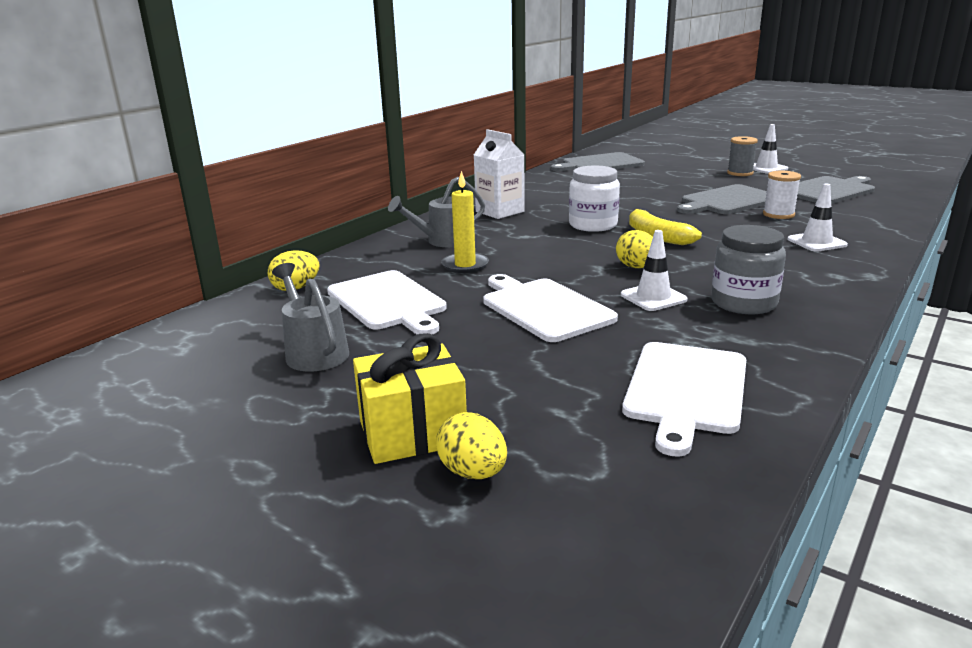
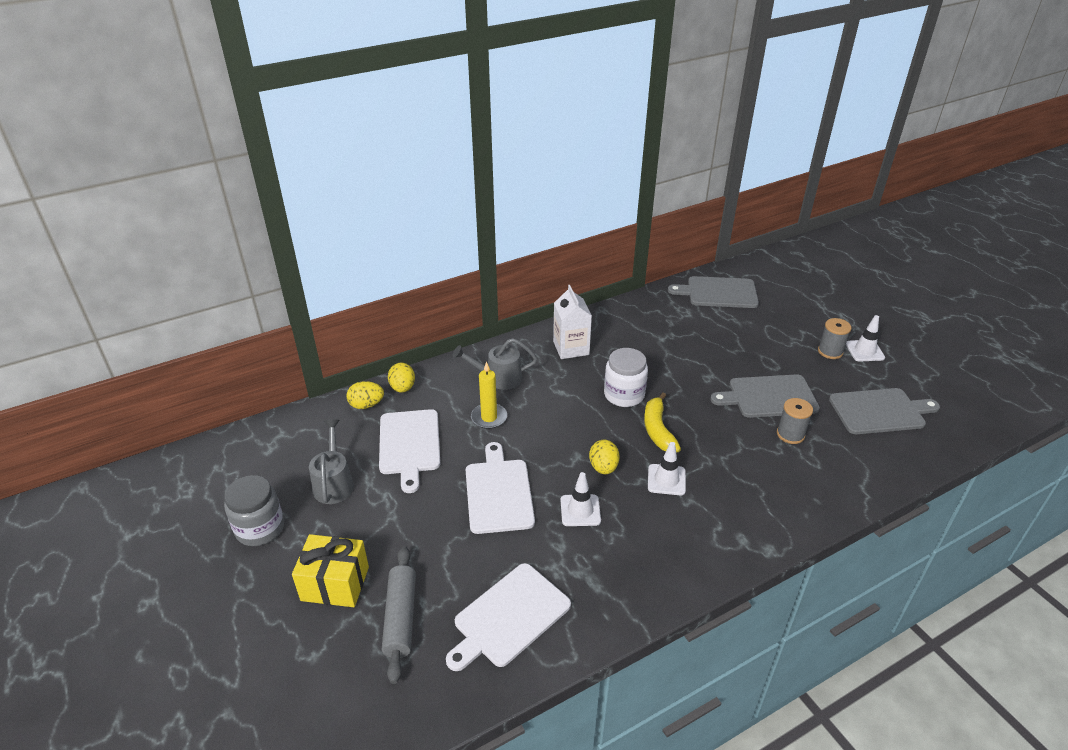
camera: 25 degrees right, 15 degrees up
(473, 472) = (341, 631): yellow egg -> yellow egg (402, 388)
(547, 433) = (401, 618): none -> grey rolling pin
(743, 303) = (636, 543): grey jar -> grey jar (260, 528)
(778, 214) = (790, 434): white spool -> grey spool
(816, 242) = (776, 488): white traffic cone -> white traffic cone (666, 480)

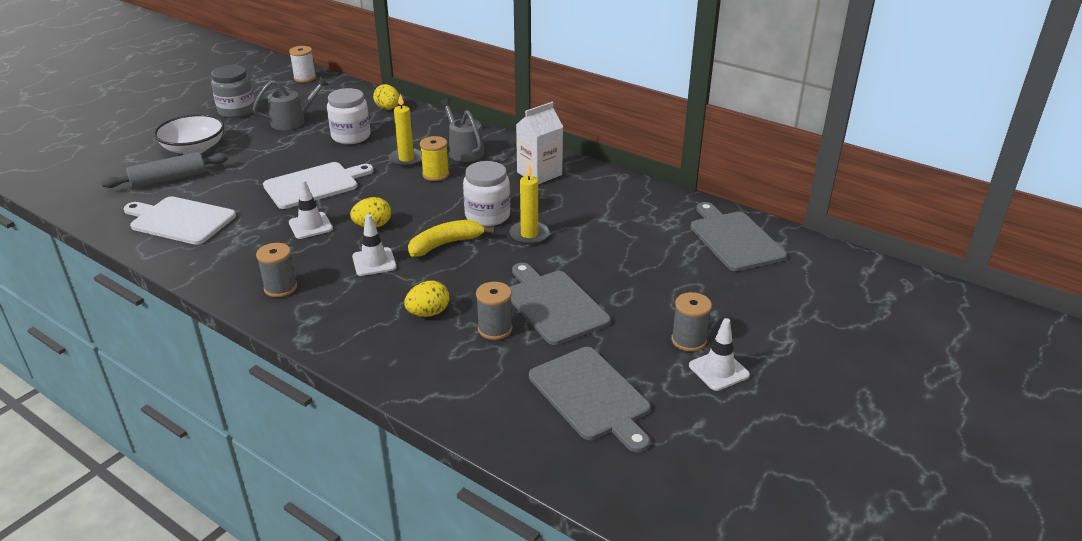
camera: 65 degrees right, 5 degrees down
(222, 452) = (305, 78): none -> white spool
(335, 583) = (194, 149): yellow gift -> white bowl
(402, 388) = (419, 116): yellow egg -> yellow egg (428, 313)
(409, 445) = (351, 136): white cutting board -> white jar
(533, 406) = (435, 174): none -> yellow spool
(666, 381) = (529, 234): none -> yellow candle
(683, 551) = (280, 288): none -> grey spool

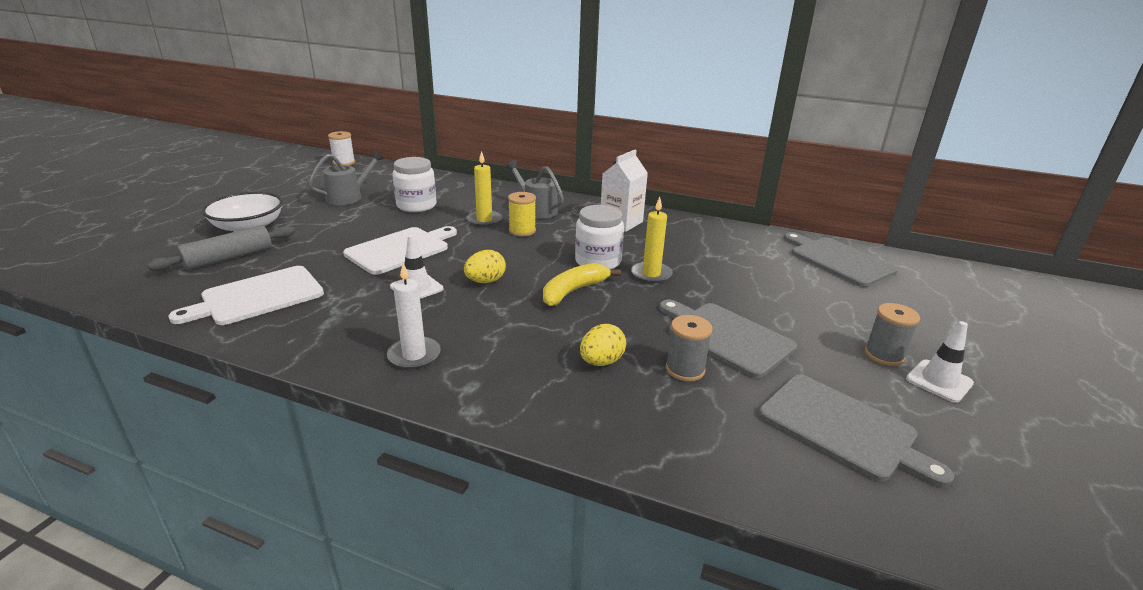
camera: 15 degrees left, 5 degrees down
(180, 220) = (257, 297): white cutting board -> white cutting board turned 45 degrees counterclockwise
(237, 111) = (284, 192): grey jar -> none
(280, 288) = (414, 355): grey spool -> white candle
(374, 262) = (508, 316): white traffic cone -> none
(388, 108) = (441, 181): yellow egg -> none

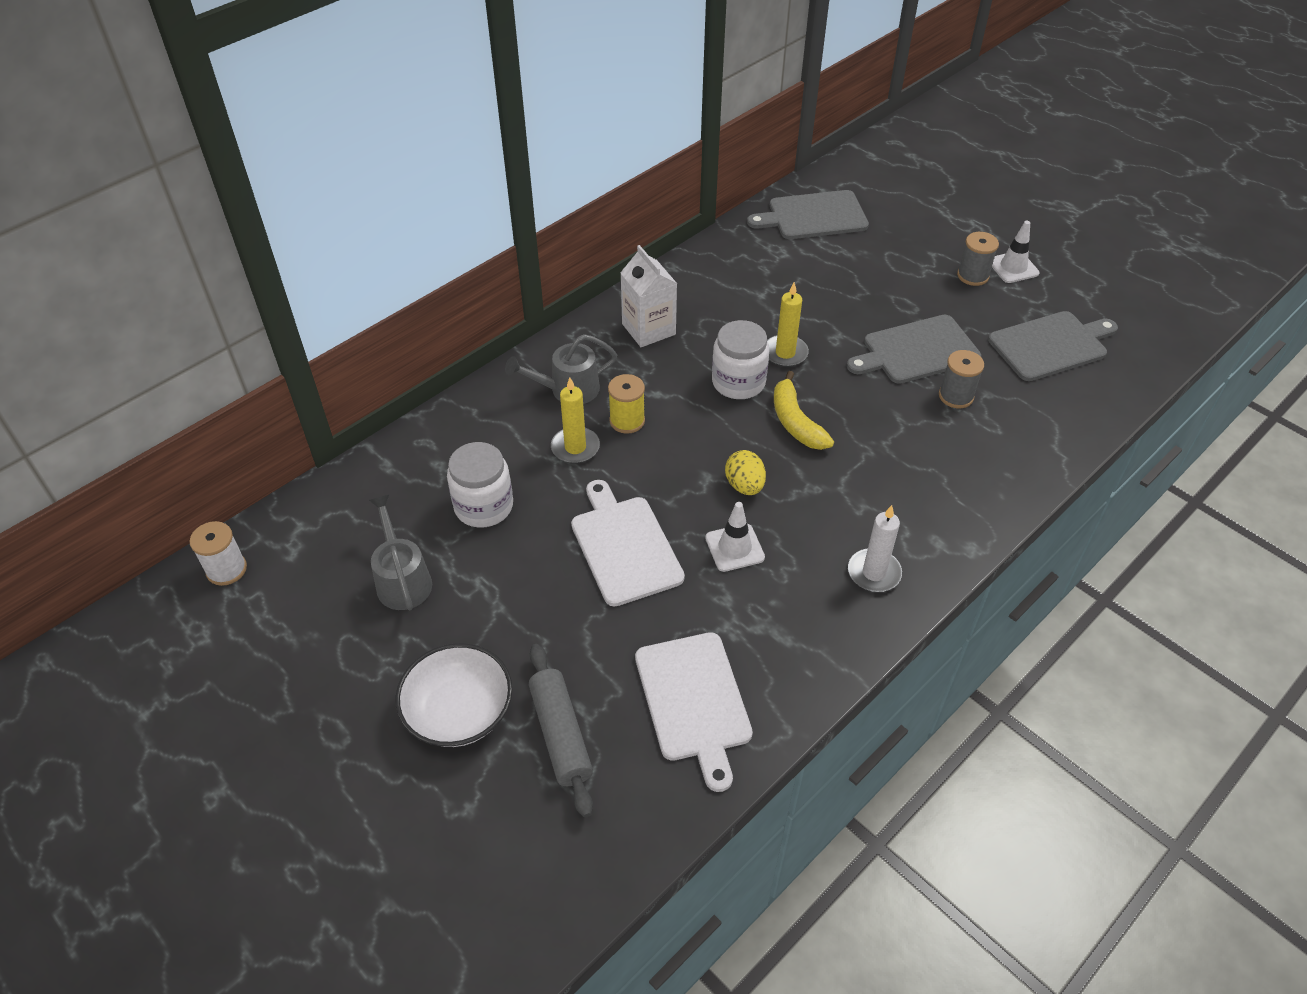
camera: 65 degrees left, 20 degrees up
(601, 362) = (928, 444): yellow egg -> none

